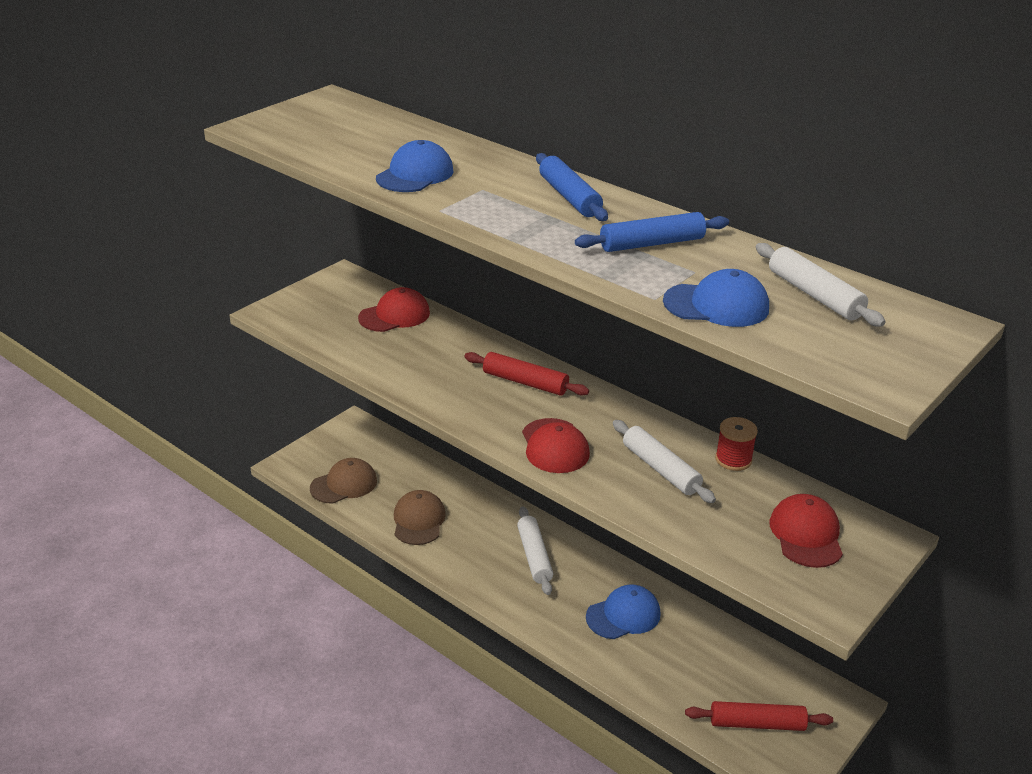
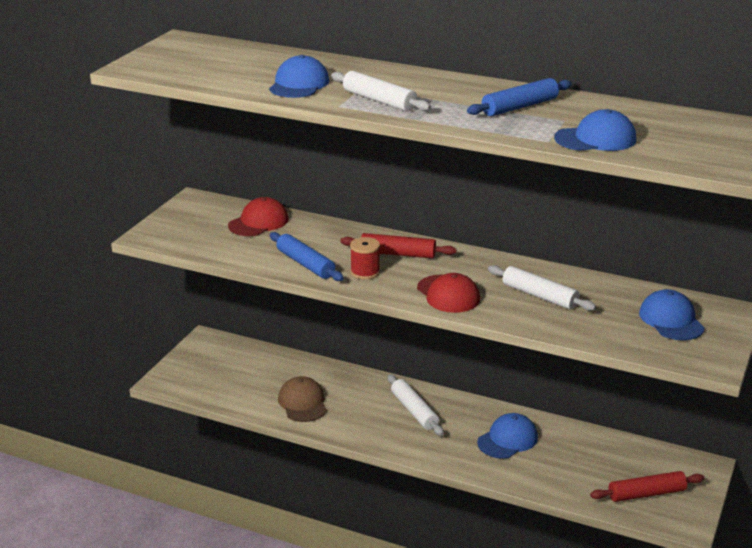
camera: 15 degrees left, 5 degrees down
(344, 484) = (222, 387): brown cap -> none
(569, 197) = (434, 84): blue rolling pin -> blue rolling pin (305, 264)
(733, 459) = (591, 280): red spool -> red spool (365, 272)
(806, 534) = (671, 320): red cap -> blue cap
(814, 295) = (660, 123): white rolling pin -> white rolling pin (379, 101)

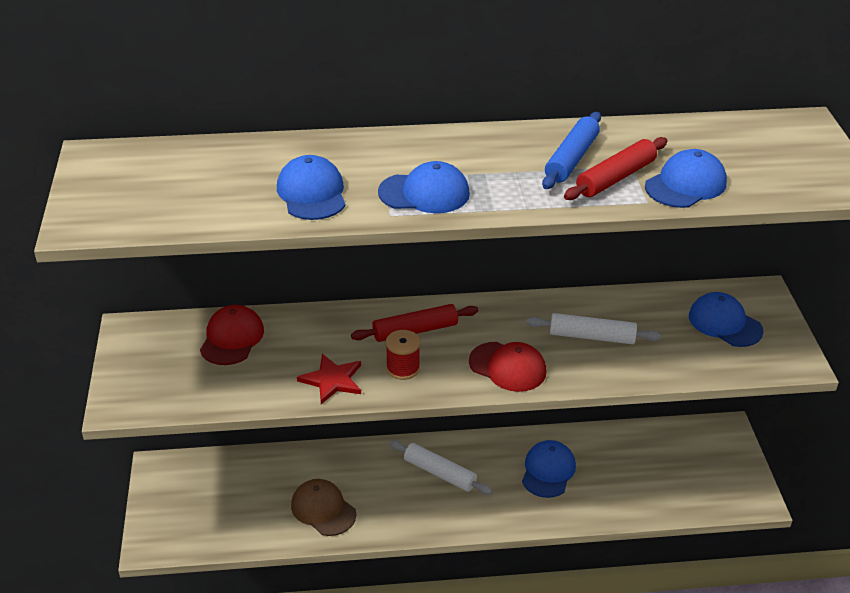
camera: 30 degrees left, 10 degrees up
(305, 264) = (332, 380): blue rolling pin -> red star
(379, 101) = (424, 193): white rolling pin -> blue cap
(646, 494) = (703, 481): red rolling pin -> red rolling pin (615, 178)

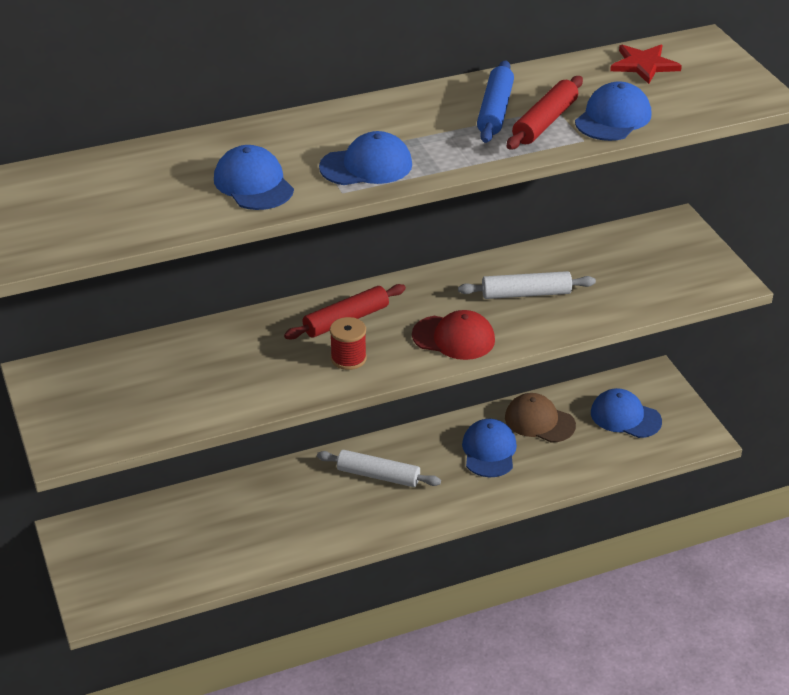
camera: 15 degrees left, 0 degrees up
(232, 338) = (156, 362): red cap -> none
(323, 509) = (268, 536): brown cap -> brown cap (539, 421)
(332, 380) = (280, 383): red star -> red star (644, 65)
(724, 323) = (650, 258): blue cap -> blue cap (625, 417)

